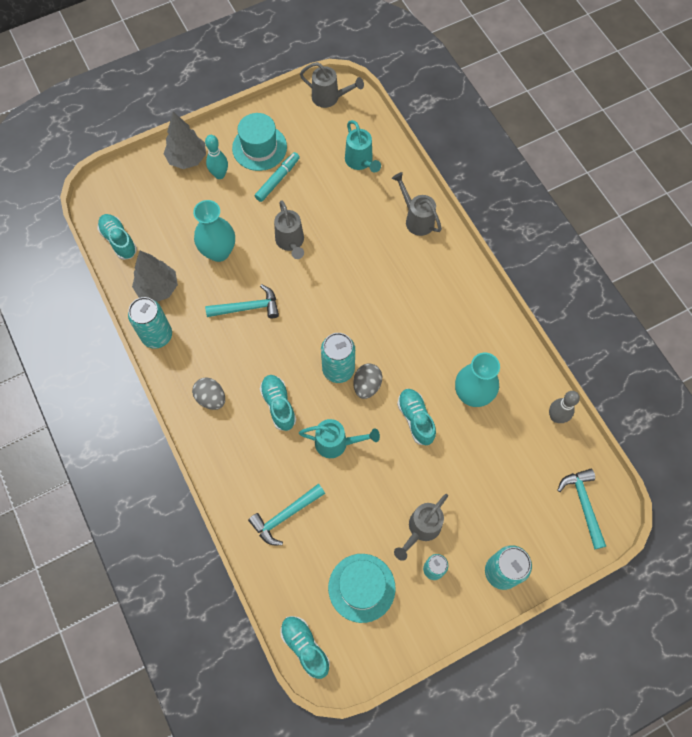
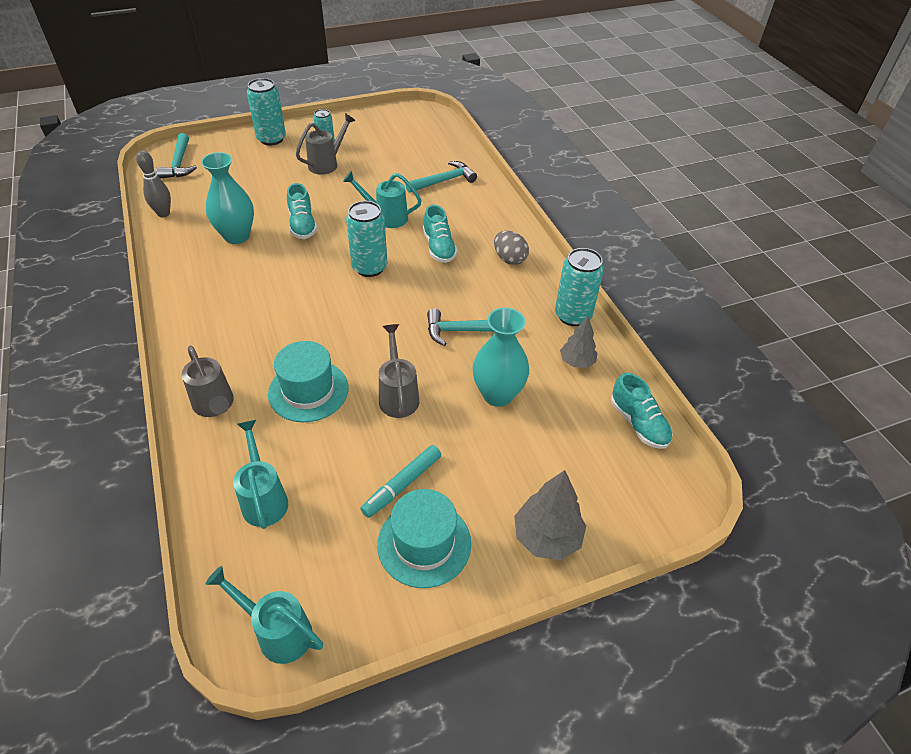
camera: 175 degrees left, 20 degrees down
(158, 288) = (577, 362): grey tree -> grey tree, size x0.64
(220, 175) = (493, 503): turquoise bowling pin -> none
(305, 646) = (438, 122): turquoise shoe -> none
(329, 98) = (278, 632): grey watering can -> turquoise watering can
(361, 587) = (387, 142): turquoise hat -> turquoise hat (308, 391)
(367, 385) = (343, 253): grey egg -> none

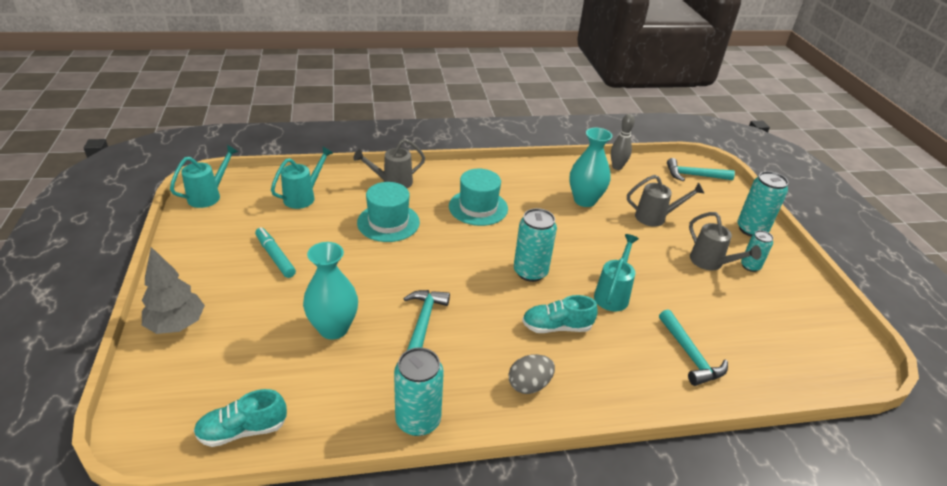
camera: 100 degrees right, 10 degrees down
(264, 498) = (303, 197): turquoise watering can -> turquoise watering can turned 45 degrees counterclockwise
(302, 225) = (599, 237): turquoise shoe -> none
(398, 395) = (362, 267): grey watering can -> grey watering can (655, 217)
(424, 543) = (220, 259): turquoise hat -> turquoise hat (478, 207)
(577, 362) = (347, 402): grey tree -> none

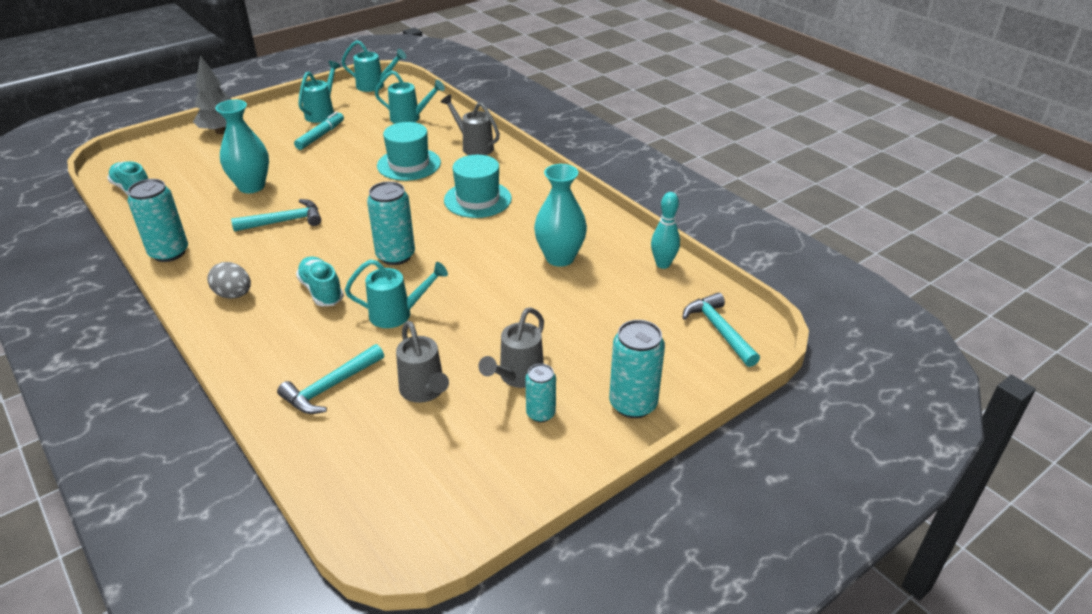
camera: 65 degrees right, 0 degrees up
(226, 243) = (322, 113): none -> turquoise watering can
(617, 167) = (663, 264): grey bowling pin -> turquoise bowling pin
(655, 217) = (577, 316): grey watering can -> grey watering can (424, 391)

